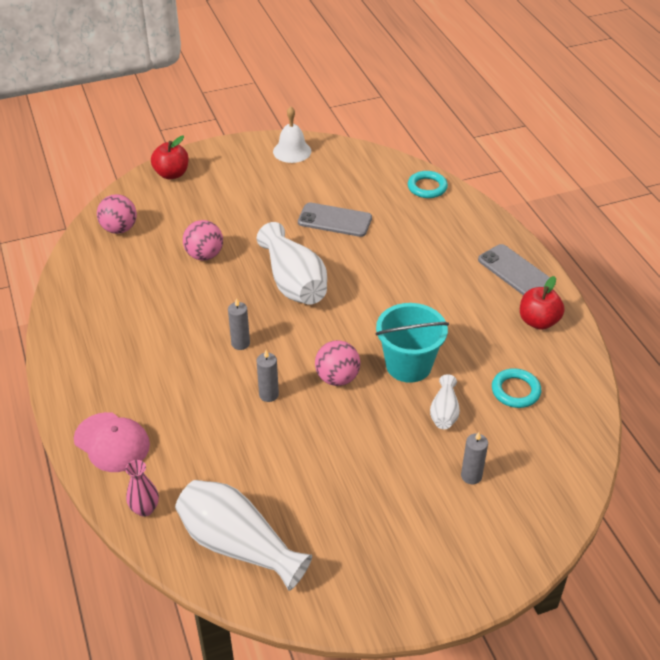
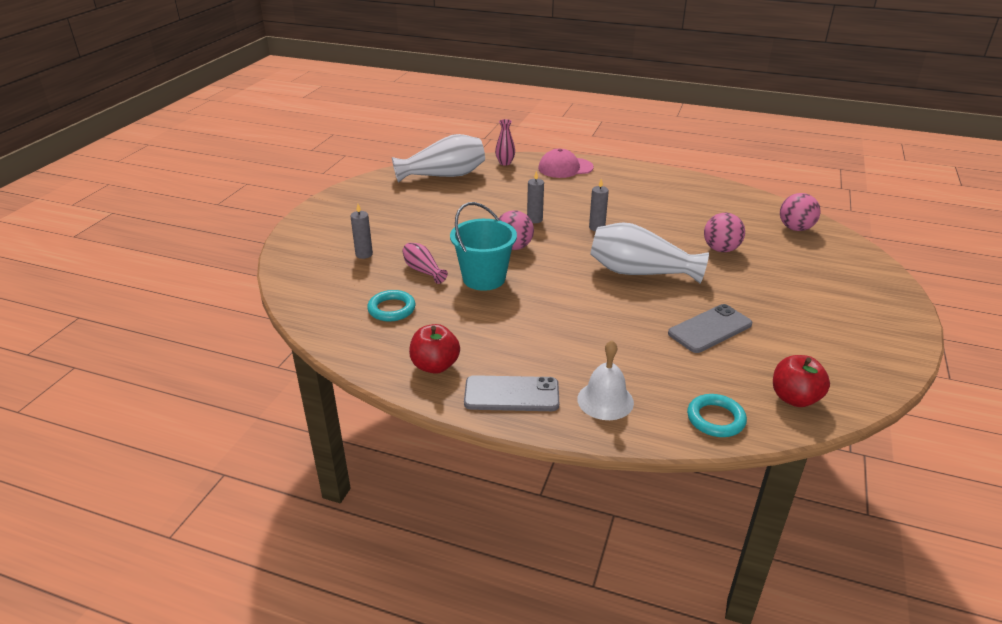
camera: 130 degrees right, 10 degrees down
(172, 174) = (871, 276): red apple -> red apple (794, 398)
(292, 151) = (872, 359): white bell -> white bell (605, 400)
(444, 412) = (423, 270): white vase -> pink vase

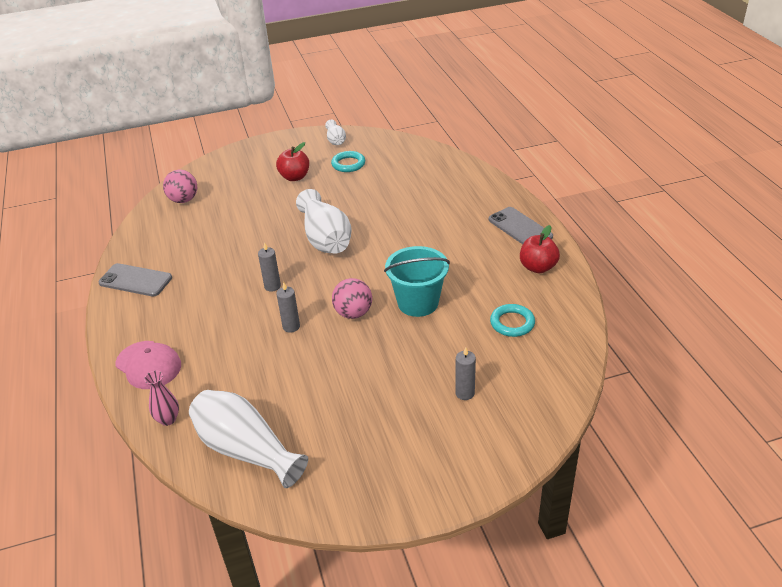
camera: 125 degrees left, 5 degrees up
(423, 270) = (445, 340): pink vase -> none
(605, 400) = (481, 198): white bell -> none
(710, 329) = (367, 191): grey phone -> grey phone (135, 280)
(715, 419) = (450, 165): turquoise ring -> turquoise ring (348, 164)
(721, 249) = (252, 219): pink ball -> none
(794, 398) = (402, 151): red apple -> red apple (294, 177)
(873, 358) = (335, 140): none -> white vase

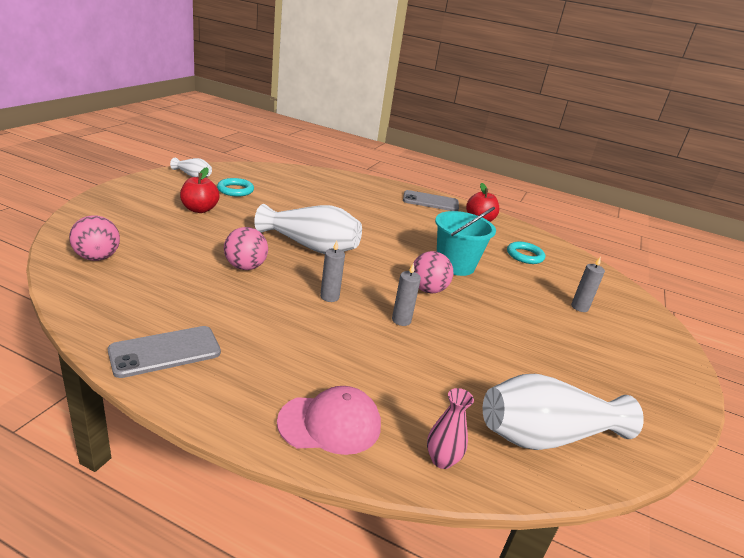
camera: 55 degrees left, 10 degrees down
(255, 239) = (245, 267): none -> pink ball

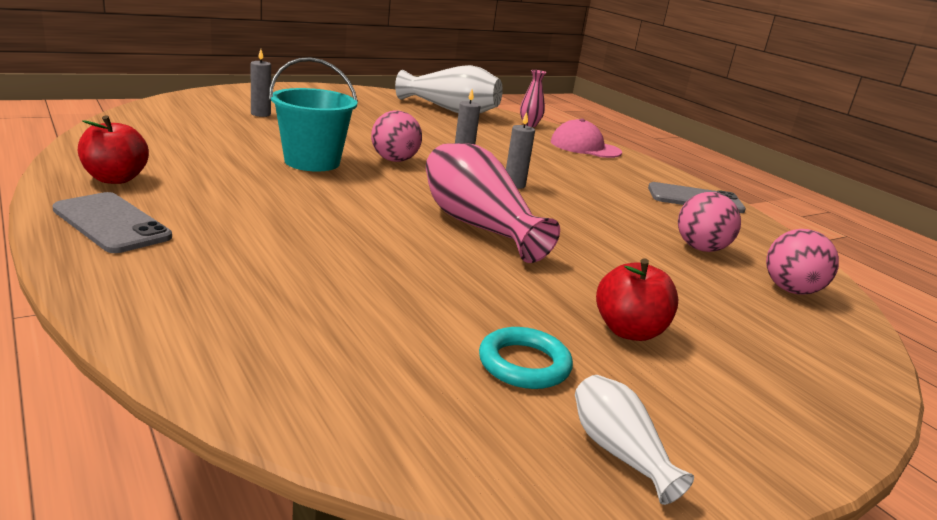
camera: 145 degrees left, 5 degrees down
(245, 267) = (591, 230): pink ball -> pink ball (701, 248)
(311, 246) = (478, 226): white vase -> pink vase
(525, 255) = (188, 142): turquoise ring -> none

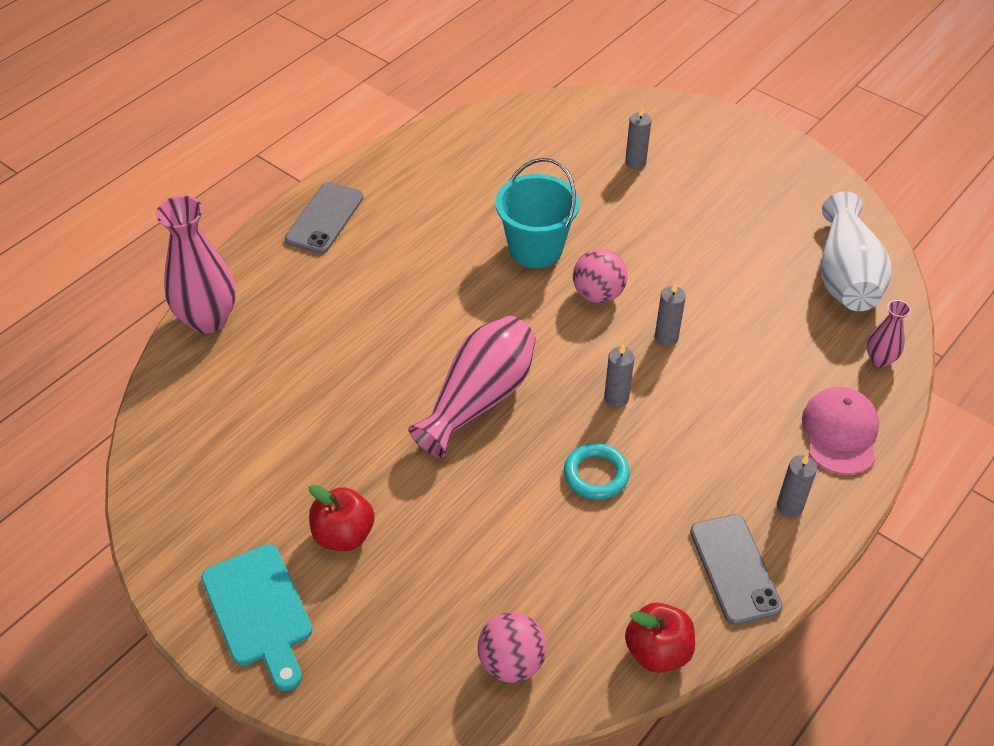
camera: 75 degrees right, 25 degrees up
(115, 179) = (397, 178): red apple -> red apple (658, 651)
(181, 337) = (208, 319): none -> pink vase
(524, 364) = (262, 480): turquoise ring -> turquoise ring (596, 474)
(619, 452) = (187, 545): white vase -> none
(643, 173) = (789, 506): none -> grey candle
(701, 248) = (565, 580): pink ball -> none
(738, 414) = (259, 611): none -> turquoise cutting board

